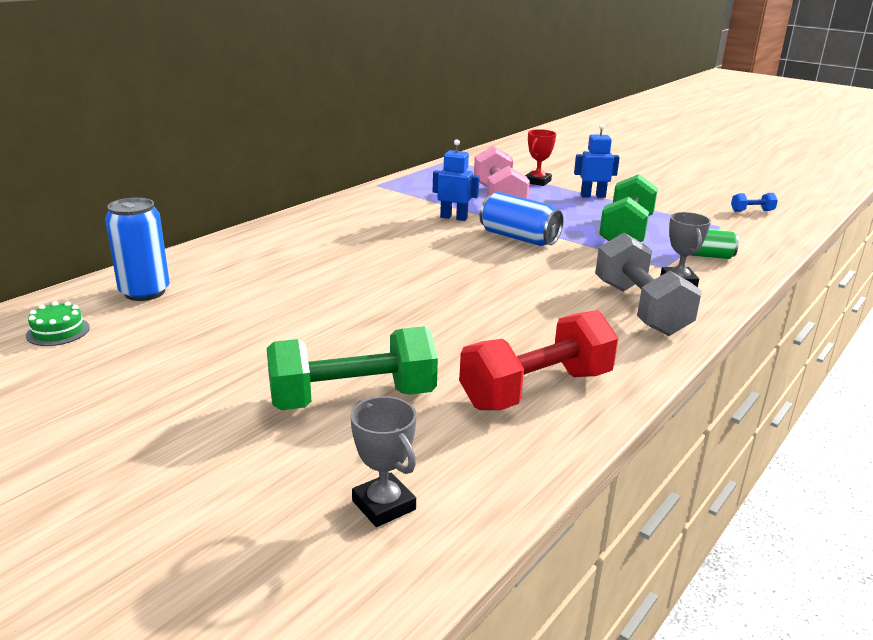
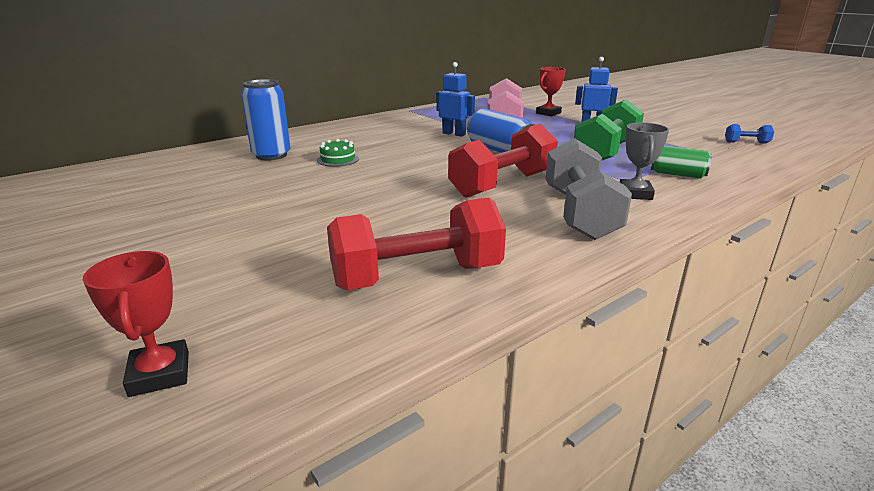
camera: 15 degrees right, 0 degrees up
(58, 331) = (61, 191): green cake -> green cake (338, 159)
(145, 292) = (155, 169): blue can -> blue can (271, 155)
(352, 399) = (233, 265): green dumbbell -> none
(384, 505) = (160, 374): grey trophy -> red trophy
(549, 281) = (503, 185): none -> red dumbbell

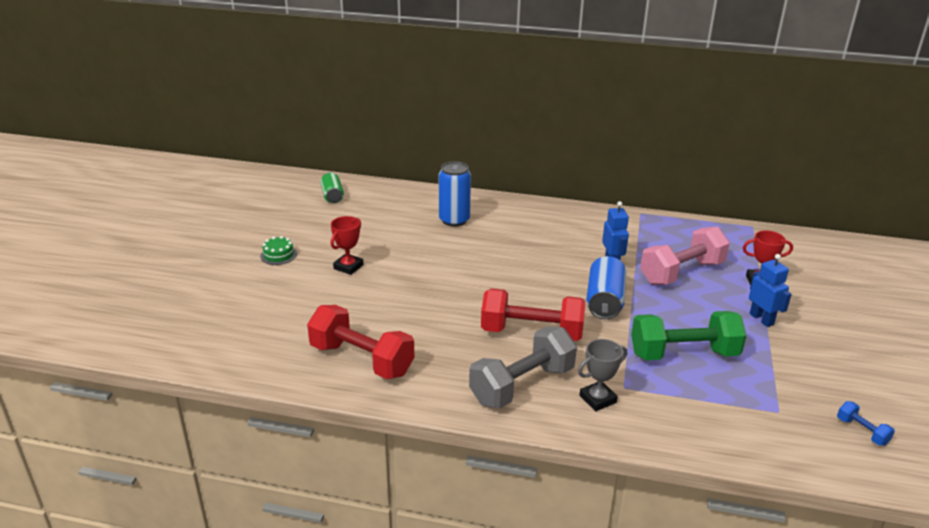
camera: 50 degrees right, 5 degrees up
(160, 374) = (221, 336): red trophy -> red trophy (348, 267)
(338, 159) = (483, 246): green cake -> green cake (278, 255)
(677, 174) = (679, 409): green can -> green can (332, 196)

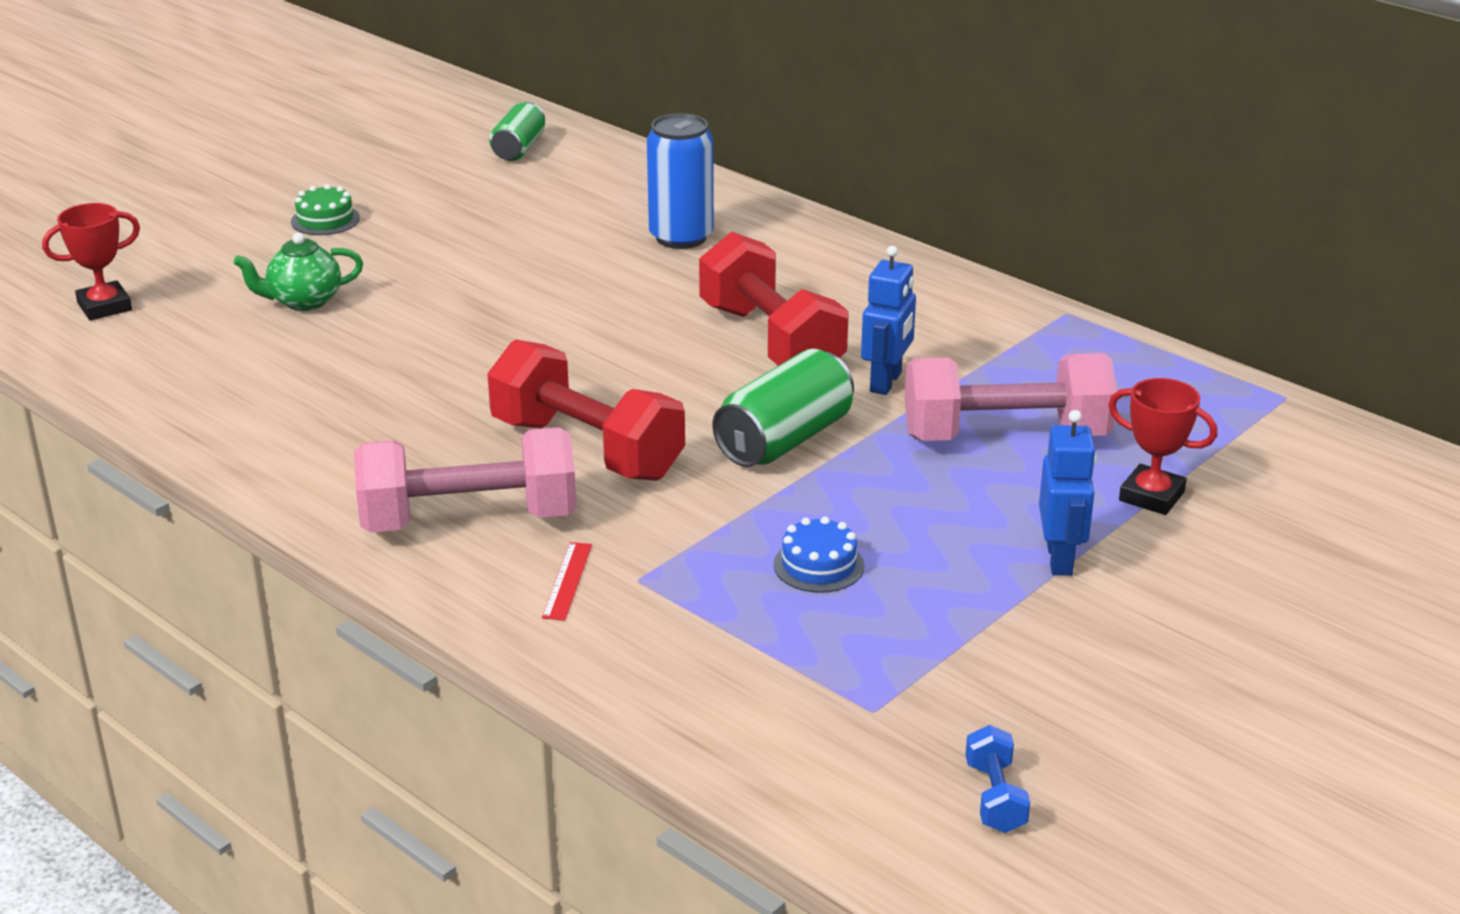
camera: 30 degrees right, 0 degrees up
(316, 300) = (304, 301): none -> green teapot
(348, 267) = (411, 266): red trophy -> red trophy (104, 307)
(361, 360) = (268, 406): red dumbbell -> red dumbbell (771, 341)
(522, 385) = (469, 520): grey dumbbell -> pink dumbbell
(597, 399) = (567, 581): grey trophy -> red ruler
(604, 301) = (784, 439): blue can -> green can
(683, 354) = (818, 565): green dumbbell -> blue cake

